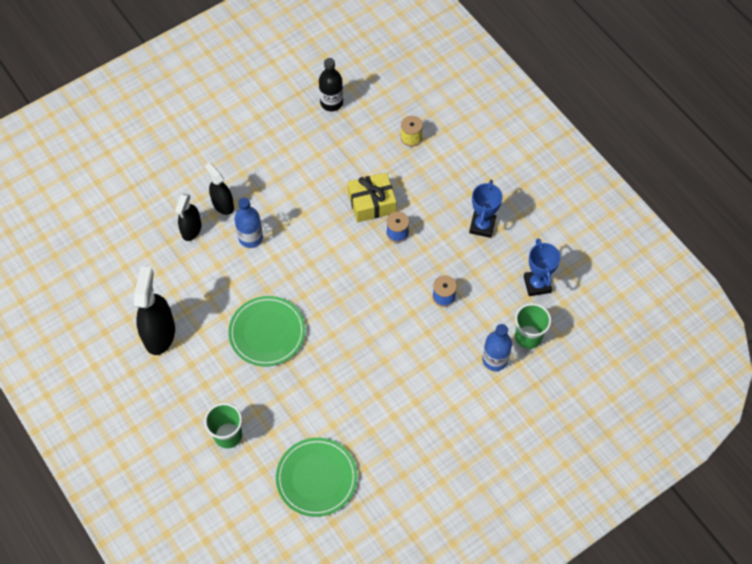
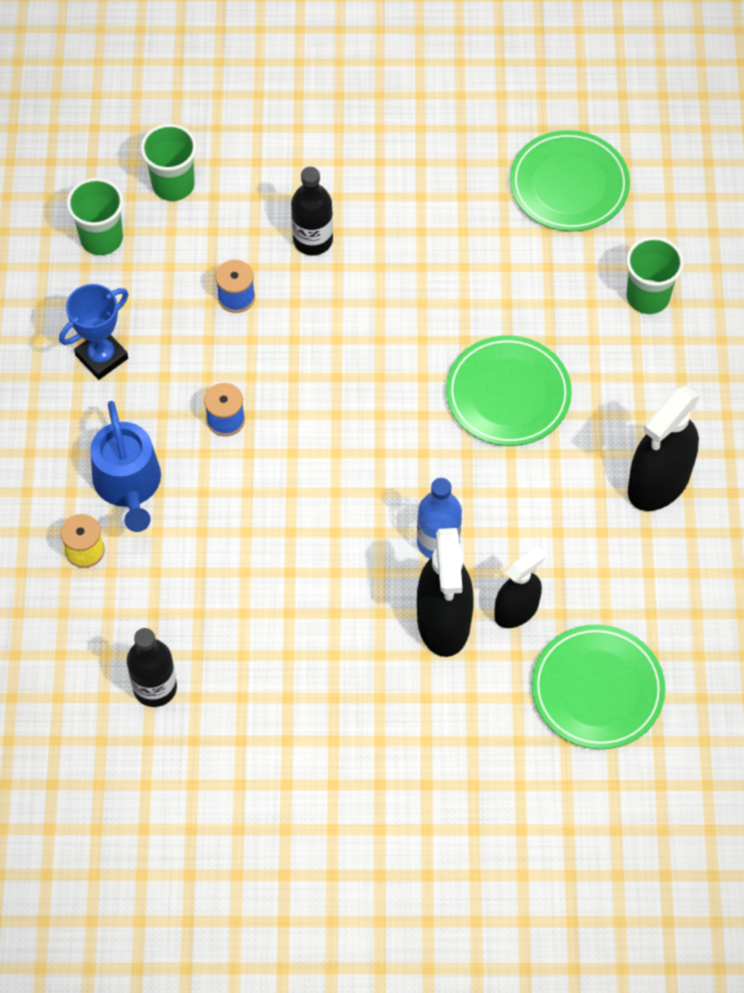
camera: 145 degrees left, 0 degrees up
(130, 217) = (597, 689): none -> green plate
(223, 204) = (443, 621): black spray bottle -> black spray bottle, size x1.61
(371, 203) = (225, 486): yellow gift -> none
(416, 176) = (128, 485): none -> blue watering can
(430, 352) = (313, 240): none -> black bottle
(494, 360) = (239, 184): blue bottle -> none
(537, 284) = (101, 238): blue trophy -> green cup

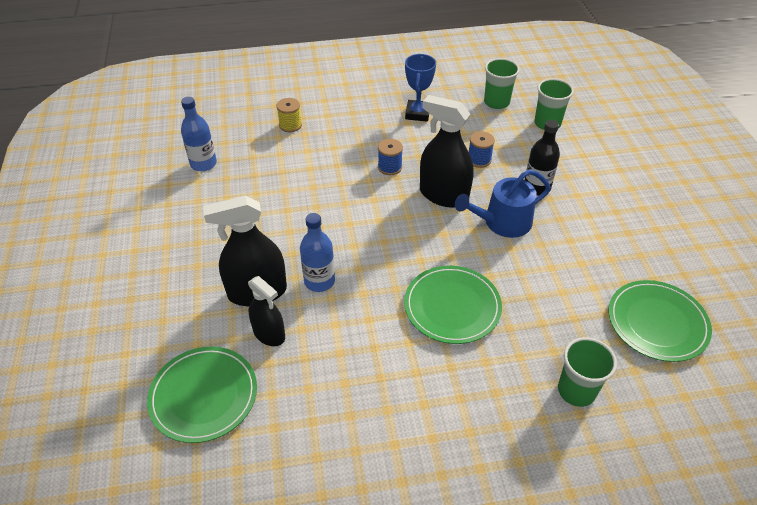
camera: 80 degrees right, 15 degrees down
(101, 357) = (417, 113): blue trophy -> blue trophy turned 60 degrees clockwise
(128, 485) = (336, 135): blue watering can -> blue watering can (502, 222)
(155, 687) = (203, 164): black bottle -> blue bottle
(659, 482) = (399, 419): black spray bottle -> black spray bottle (443, 195)

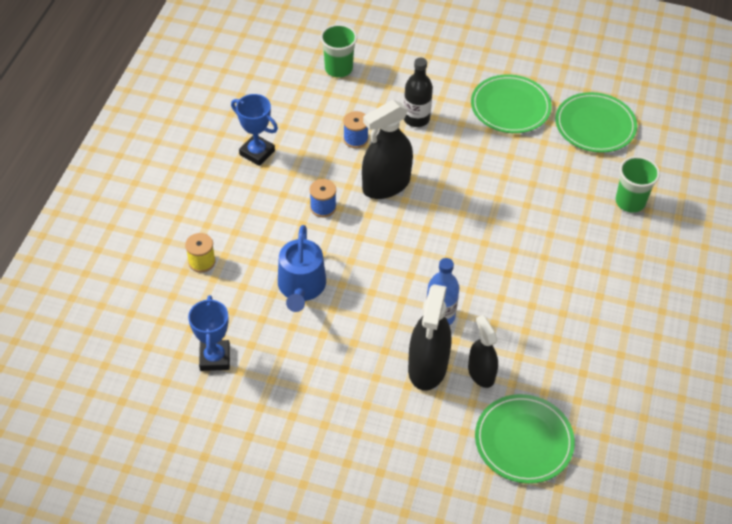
camera: 65 degrees left, 5 degrees up
(203, 164) = (215, 358): blue bottle -> blue trophy
(269, 334) = (481, 373): black spray bottle -> black spray bottle turned 90 degrees counterclockwise
(452, 306) = (517, 237): green plate -> green plate (510, 107)
(496, 102) = (282, 87): green cup -> none
(502, 222) = (444, 161): blue watering can -> blue watering can (301, 287)

